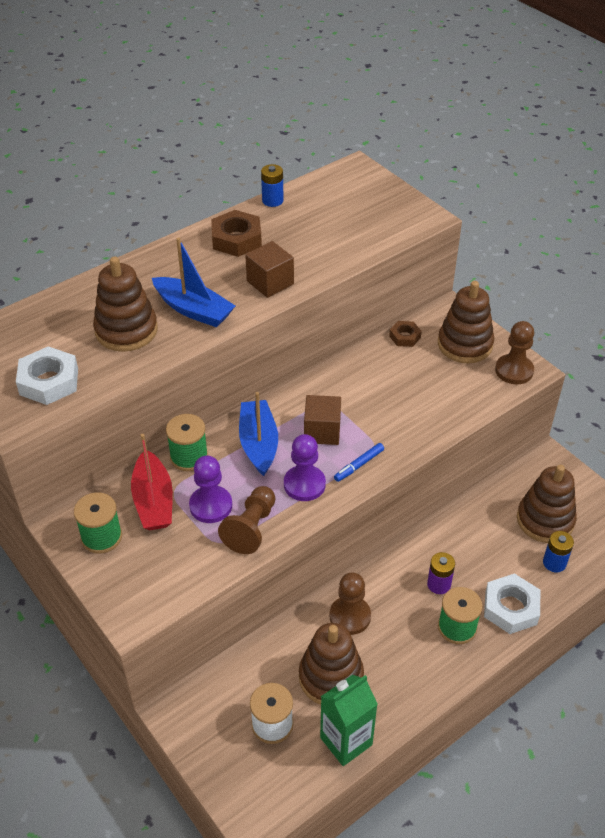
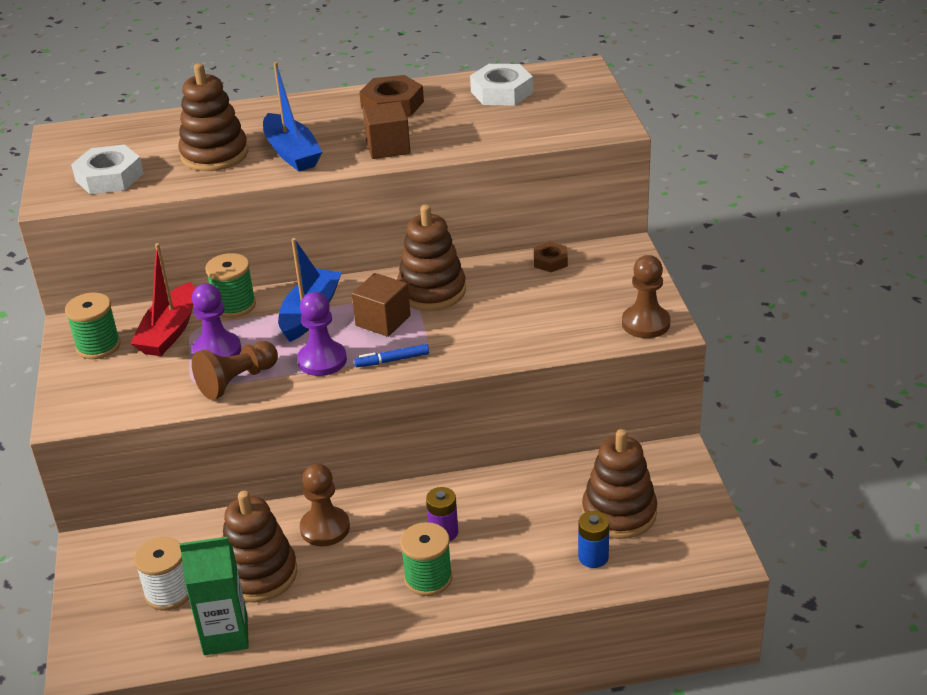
camera: 30 degrees right, 10 degrees down
(272, 200) = (462, 80): blue battery -> none
(465, 344) = (611, 285): brown stacking toy -> brown stacking toy (432, 291)
(510, 608) = (504, 582): white nut -> white nut (501, 92)

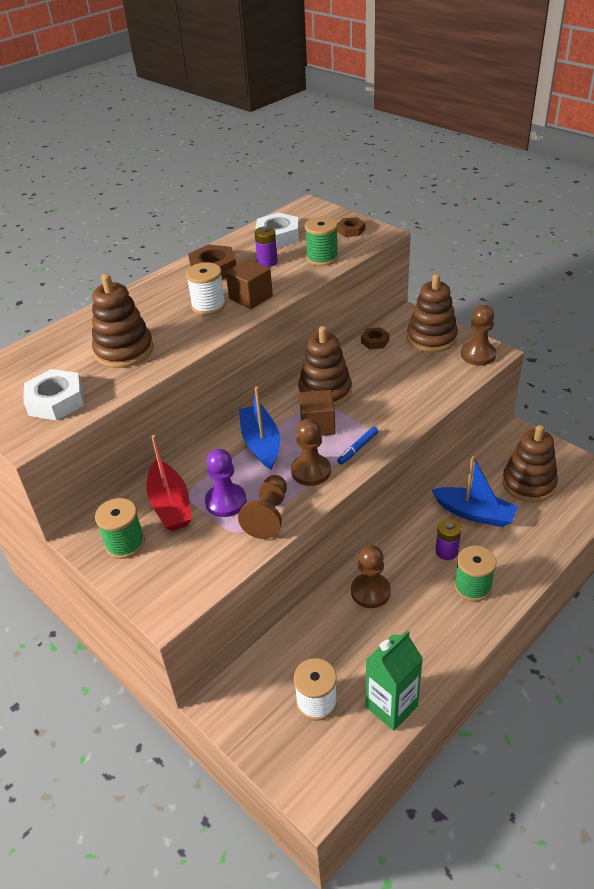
camera: 35 degrees left, 5 degrees up
(234, 305) = (197, 463): green spool -> green spool (322, 258)
(259, 574) = (364, 649): brown stacking toy -> brown stacking toy (431, 338)
(292, 153) = (184, 327): blue boat -> blue boat (474, 513)
(322, 360) = (311, 471): purple pawn -> brown pawn
(339, 141) = (208, 306): none -> white spool
(453, 116) = (267, 262): none -> purple battery
(586, 113) = (351, 230): none -> brown nut
(593, 557) = (546, 518): blue battery -> none

